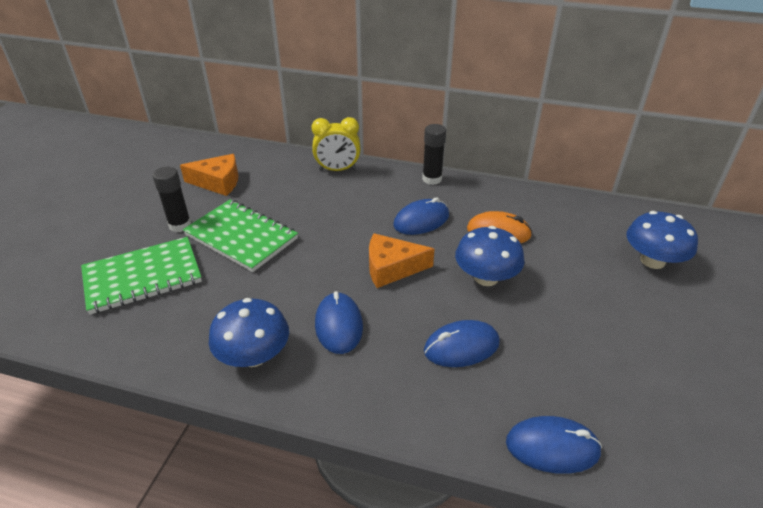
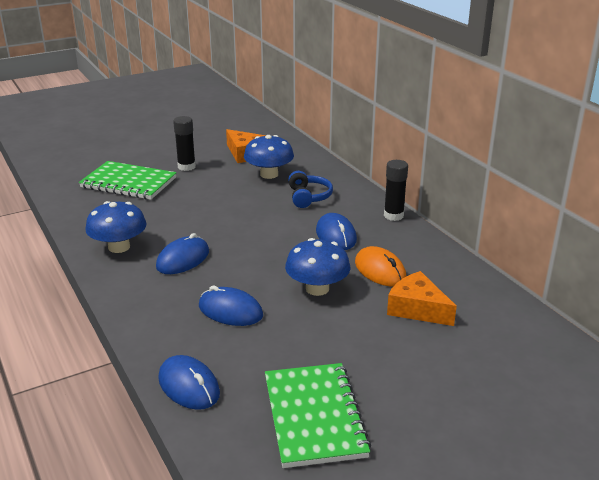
camera: 45 degrees right, 10 degrees down
(241, 237) = (208, 188): green notebook -> green notebook (314, 416)
(337, 170) = (334, 179): yellow clock -> none
(344, 197) = (308, 197): none -> blue headphones
(392, 268) = (265, 250): orange cheese -> orange cheese (417, 309)
(421, 220) = (336, 235): blue mouse -> blue mouse turned 60 degrees clockwise
(652, 261) = (475, 355): blue mushroom -> blue mushroom (269, 174)

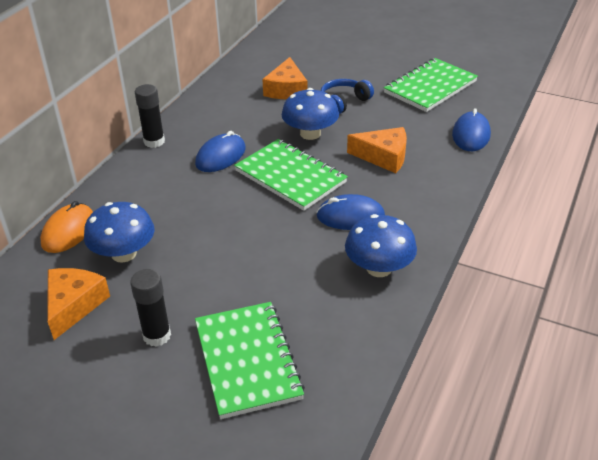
camera: 125 degrees left, 10 degrees up
(230, 311) = (383, 157): blue mouse -> orange cheese
(267, 254) = (290, 176): none -> green notebook
(308, 197) = (158, 201): blue headphones -> blue headphones (344, 102)
(380, 270) = (254, 118): orange mouse -> orange mouse (68, 231)

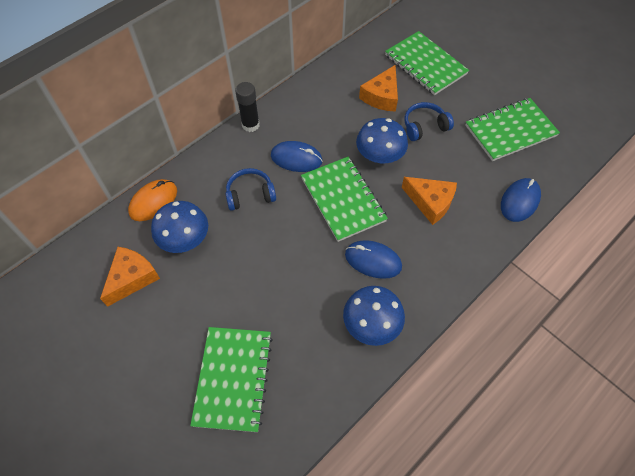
camera: 20 degrees right, 20 degrees up
(157, 336) = (178, 329): black glue stick -> none
(183, 197) = (250, 194): none -> blue headphones
(220, 156) = (296, 158): blue mouse -> blue mouse turned 45 degrees clockwise
(318, 58) = (425, 65): none -> green notebook

